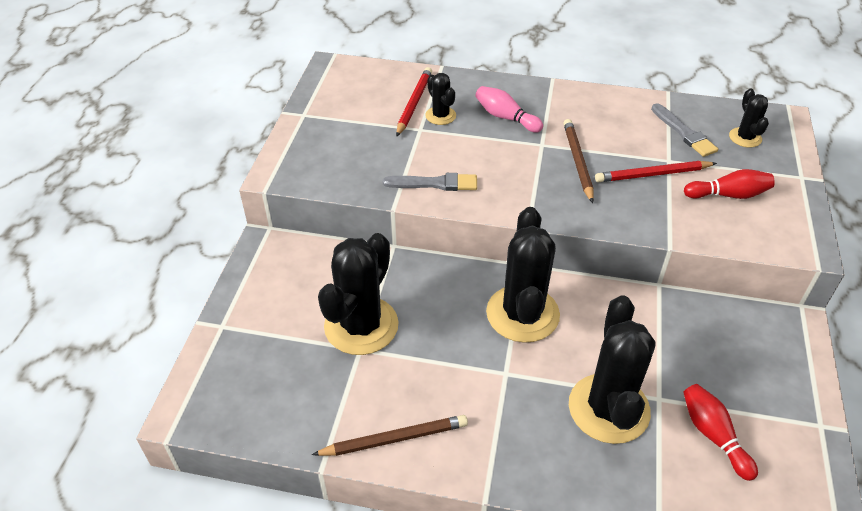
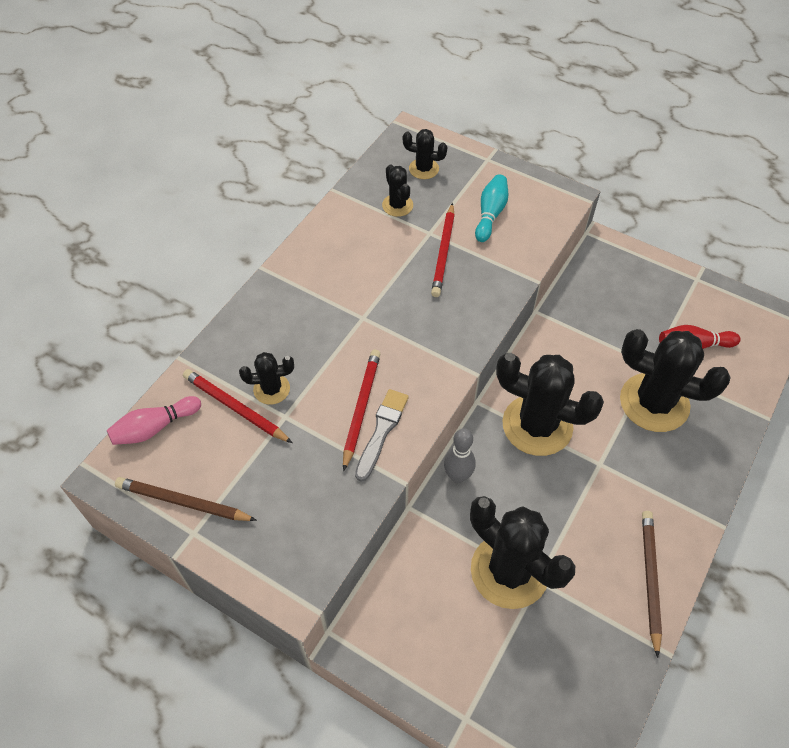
camera: 70 degrees left, 10 degrees up
(438, 269) = (457, 476): none -> grey bowling pin
(450, 166) = (361, 408): none -> red pencil
(505, 117) = (305, 331): pink bowling pin -> pink bowling pin (155, 427)
(577, 161) = (401, 299): brown pencil -> brown pencil (183, 502)
(684, 133) = (397, 205): grey brush -> black cactus
(728, 195) = (490, 214): red bowling pin -> turquoise bowling pin

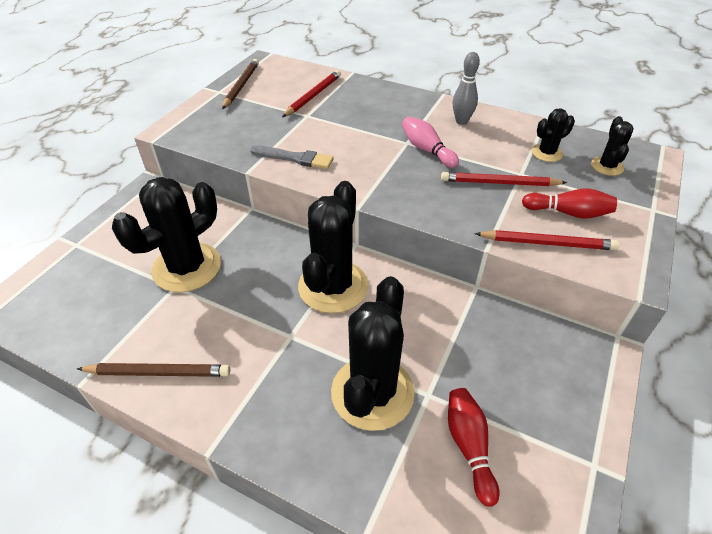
camera: 85 degrees right, 10 degrees down
(155, 427) = (296, 71): pink bowling pin -> pink bowling pin (427, 150)
(271, 389) = (330, 108): black cactus -> none
(361, 408) = (316, 147): red pencil -> red pencil (547, 243)
(457, 476) = (278, 234): grey bowling pin -> grey bowling pin (461, 121)
(490, 214) = (568, 213): turquoise bowling pin -> red bowling pin

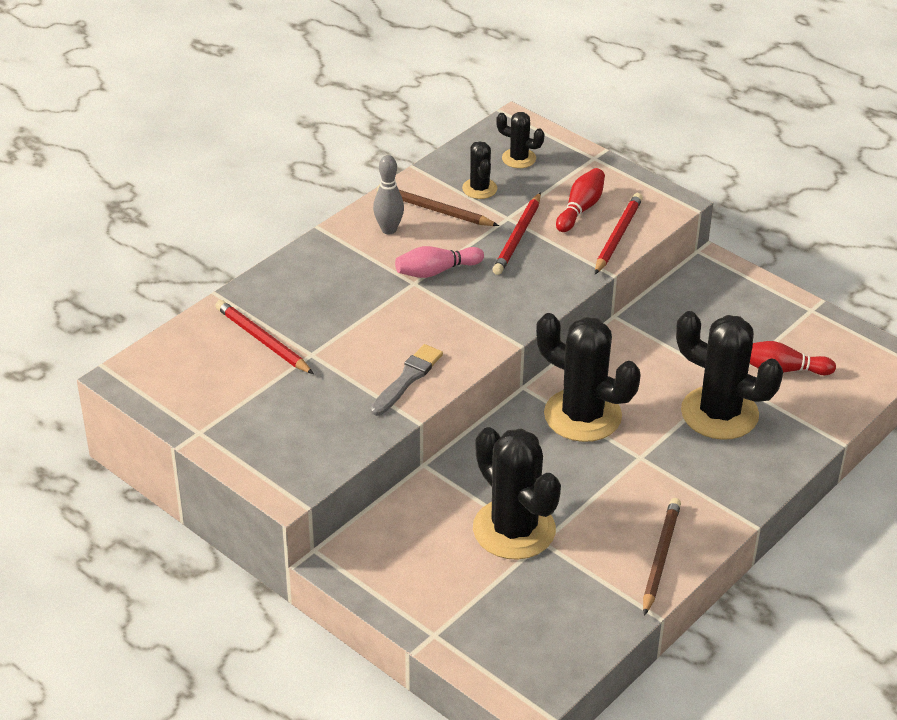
camera: 75 degrees left, 5 degrees down
(241, 86) = (194, 407): brown pencil -> brown pencil (434, 210)

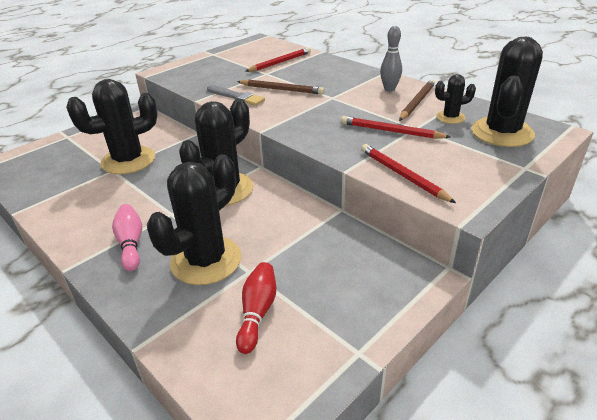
camera: 95 degrees right, 5 degrees down
(436, 271) = (345, 103): pink bowling pin -> pink bowling pin (131, 244)
(519, 158) = (502, 133): black cactus -> black cactus, size x2.01
(580, 209) = (438, 158): red bowling pin -> none
(617, 236) = (402, 175): red pencil -> red pencil turned 150 degrees counterclockwise
(660, 557) = (66, 217): brown pencil -> brown pencil (281, 89)

